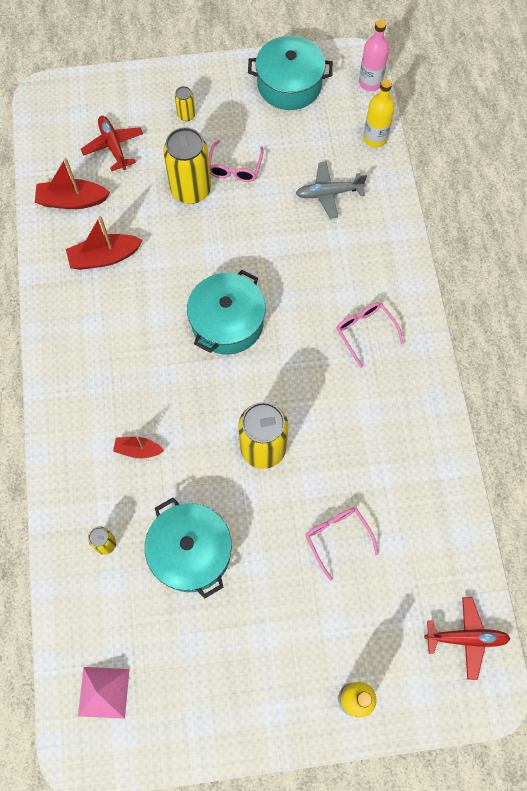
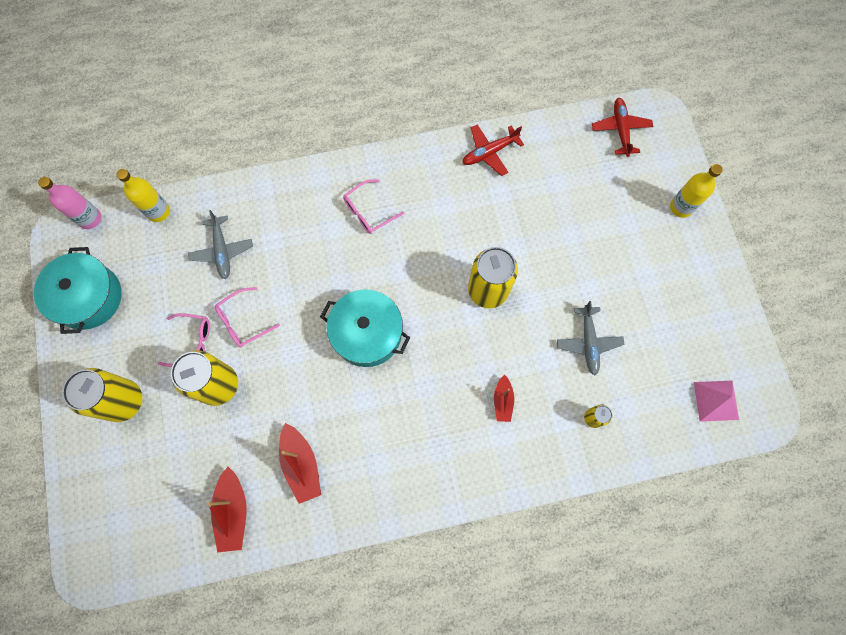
camera: 95 degrees left, 5 degrees up
(113, 146) = (163, 476): red plane -> red plane (489, 152)
(186, 115) = (124, 401): yellow can -> yellow can, size x2.17
(191, 552) = (588, 342): turquoise pot -> grey plane
(337, 538) = (558, 225): pink glasses -> pink glasses (243, 321)

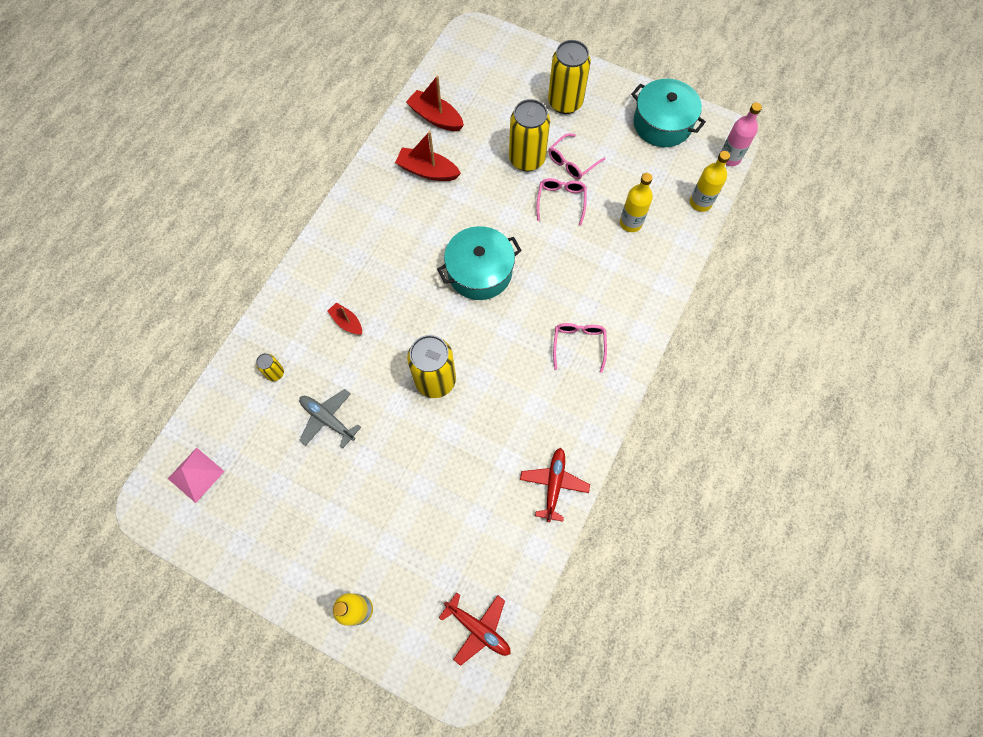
camera: 130 degrees right, 5 degrees down
(222, 251) = (630, 223): grey plane -> yellow bottle

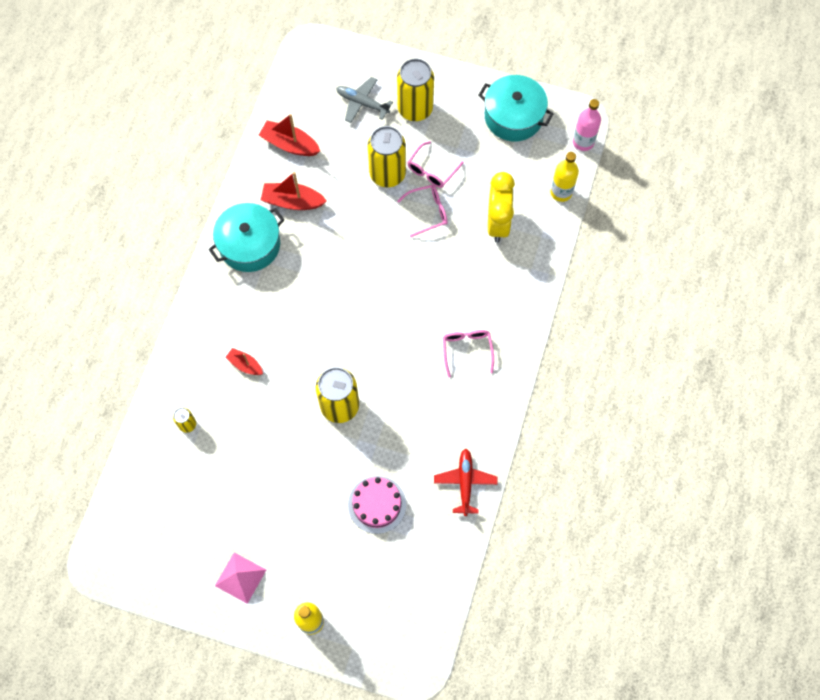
camera: 10 degrees left, 0 degrees up
(196, 474) = (135, 530): pink pyramid -> pink pyramid (240, 577)
(328, 419) = (247, 459): grey plane -> grey plane (362, 103)
(455, 492) = (377, 504): none -> pink cake
(478, 628) = (419, 618): red plane -> none
(480, 272) = (362, 295): turquoise pot -> turquoise pot (249, 245)
(561, 201) = (428, 212): pink glasses -> pink glasses turned 75 degrees clockwise
(630, 223) = (497, 223): yellow bottle -> yellow clock

